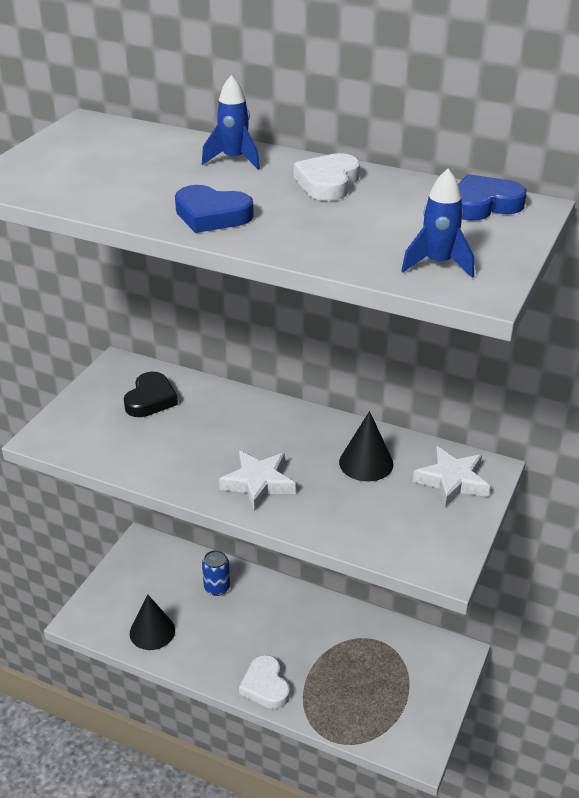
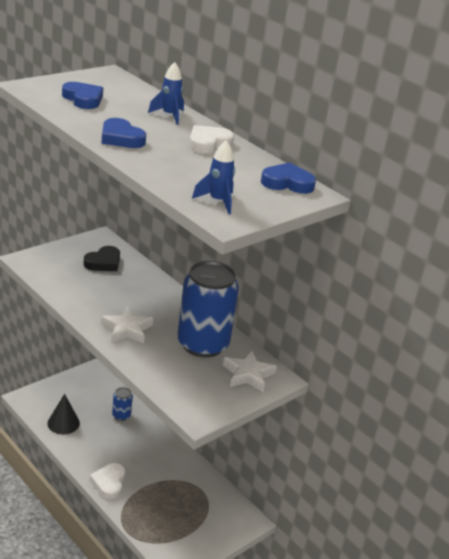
camera: 20 degrees right, 5 degrees down
(95, 174) = (83, 99): none -> blue heart
(366, 463) = (202, 344): black cone -> blue can

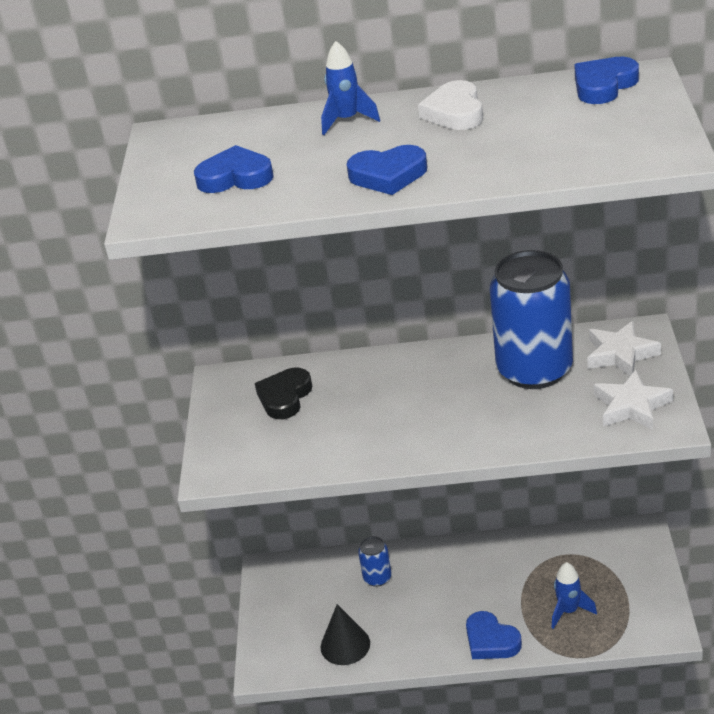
camera: 40 degrees left, 5 degrees up
(103, 262) = (285, 397): black heart -> black heart turned 150 degrees counterclockwise
(109, 483) = (491, 641): white heart -> blue heart
(127, 329) = (454, 426): white star -> white star (631, 406)
(217, 201) = (620, 147): blue rocket -> blue rocket (569, 611)

